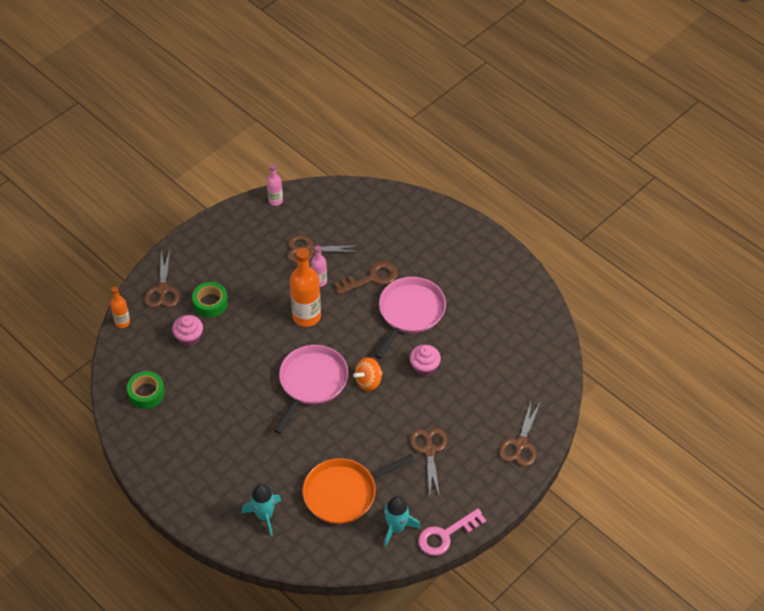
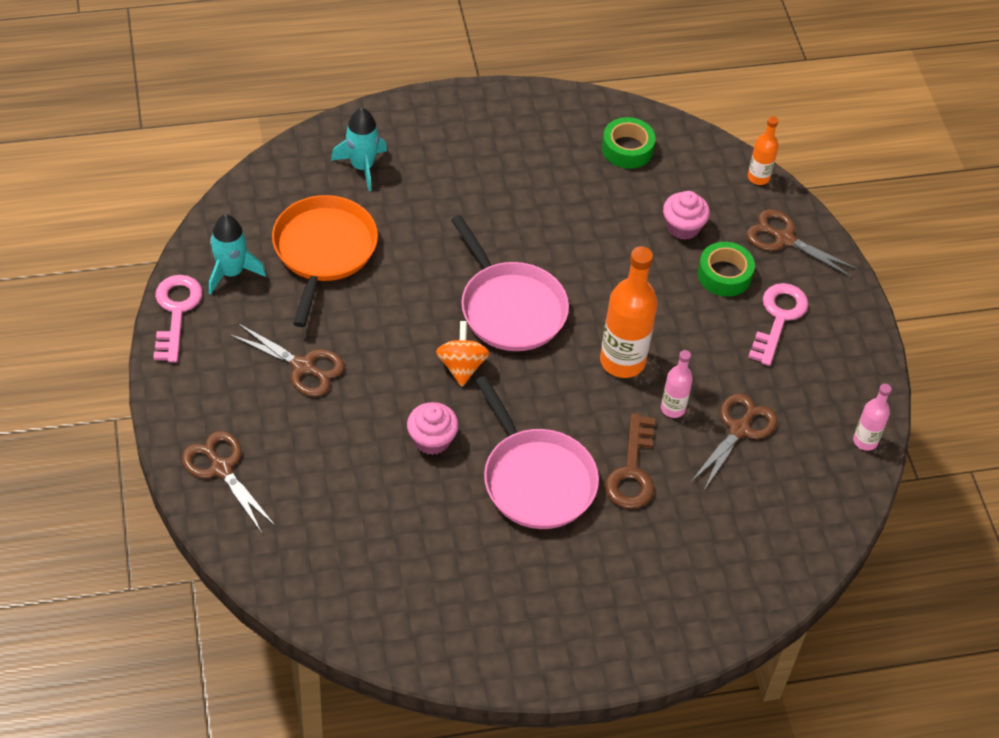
camera: 120 degrees right, 0 degrees up
(223, 267) = (778, 318): none -> pink key

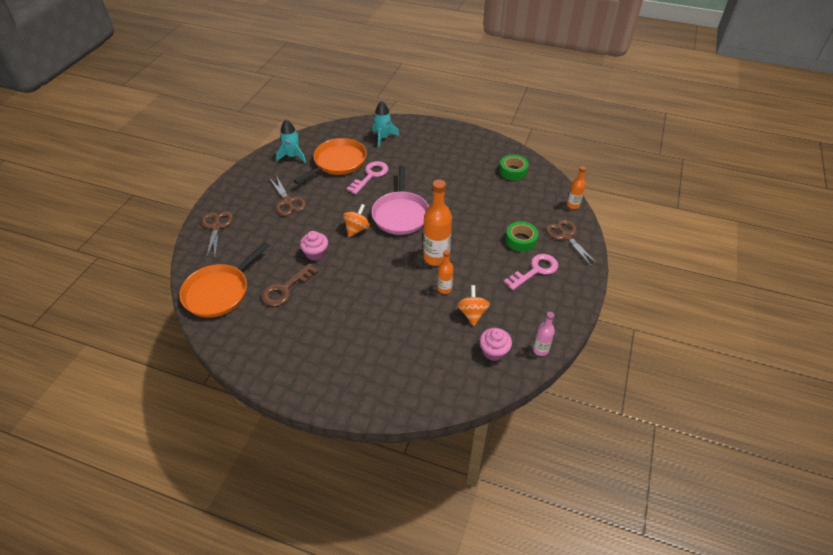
camera: 35 degrees right, 5 degrees down
(176, 312) = (257, 162): pink key -> pink key (370, 176)
(334, 577) = (219, 291): none -> orange pan
(536, 479) = (348, 291): pink pan -> none
(632, 471) = (399, 308): brown key -> brown key (285, 289)
(673, 408) = (444, 289): pink bottle -> orange bottle
(683, 227) = (515, 212): pink cupcake -> pink cupcake (494, 351)
(739, 429) = (472, 313): brown scissors -> orange spinning top

